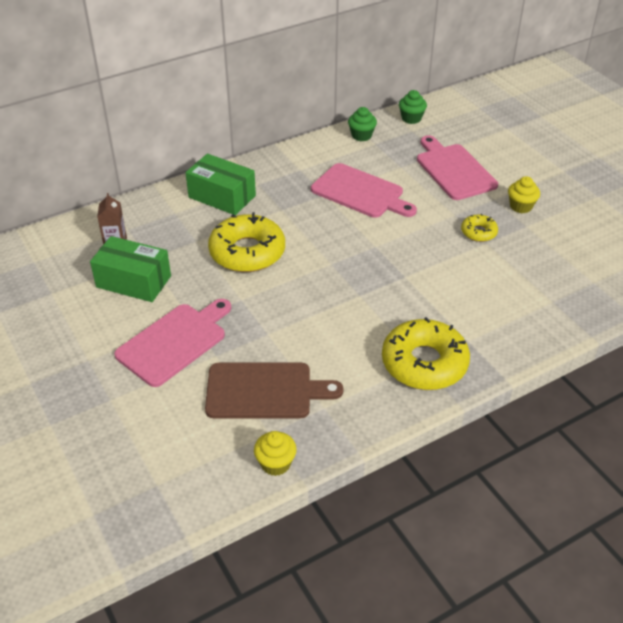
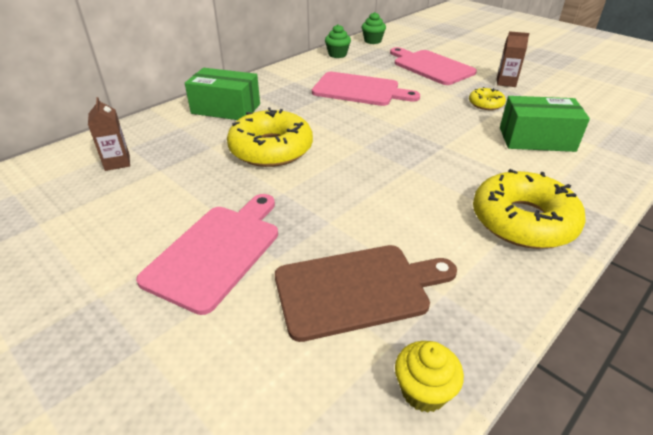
camera: 15 degrees left, 5 degrees down
(133, 281) = (146, 195): green box -> green box (536, 139)
(521, 206) = (506, 82): yellow cupcake -> brown carton

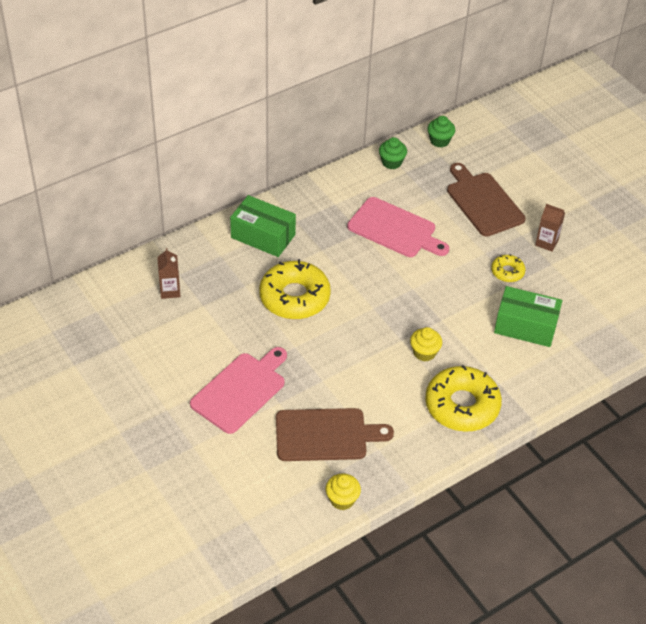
camera: 10 degrees right, 10 degrees up
(431, 67) = (483, 202): pink cutting board -> brown cutting board
(443, 176) = (424, 352): none -> yellow cupcake

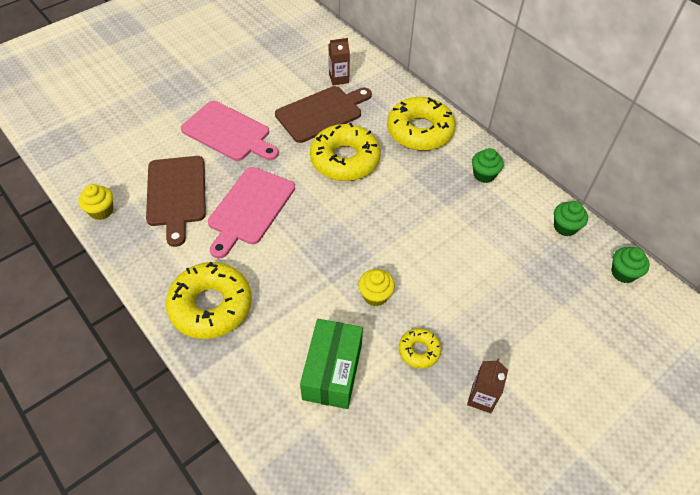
camera: 85 degrees right, 5 degrees up
(263, 236) = (420, 131): green box -> yellow donut
(326, 201) = (484, 175): none -> green cupcake
(394, 229) = (459, 235): pink cutting board -> pink cutting board (250, 208)
(424, 352) = (283, 269): yellow cupcake -> yellow cupcake (375, 295)
(483, 202) = (532, 322): brown cutting board -> brown cutting board (321, 113)

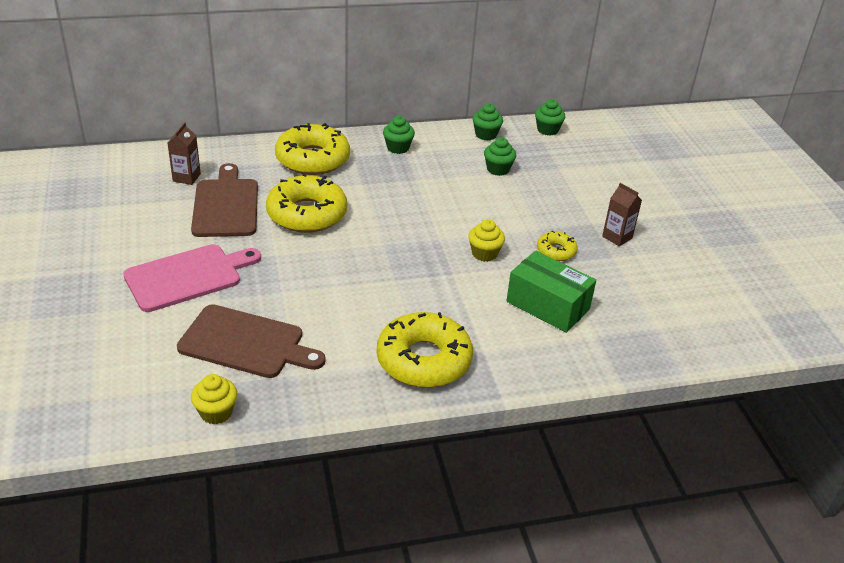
camera: 65 degrees left, 15 degrees down
(250, 208) = (316, 295): pink cutting board -> none
(515, 258) = (498, 169): none -> green cupcake

